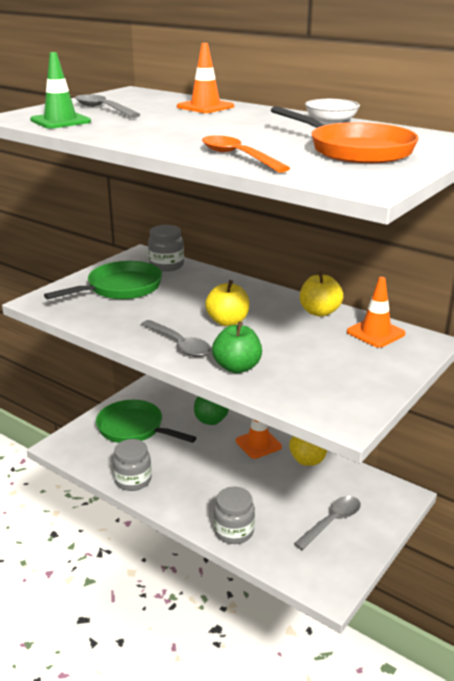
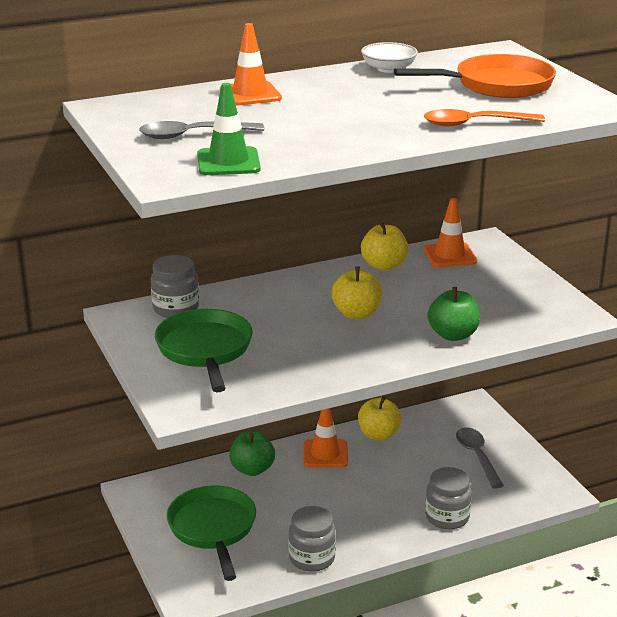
camera: 60 degrees left, 0 degrees up
(134, 428) = (213, 529): green pan -> green pan turned 105 degrees clockwise
(179, 344) = (380, 351): grey spoon -> none

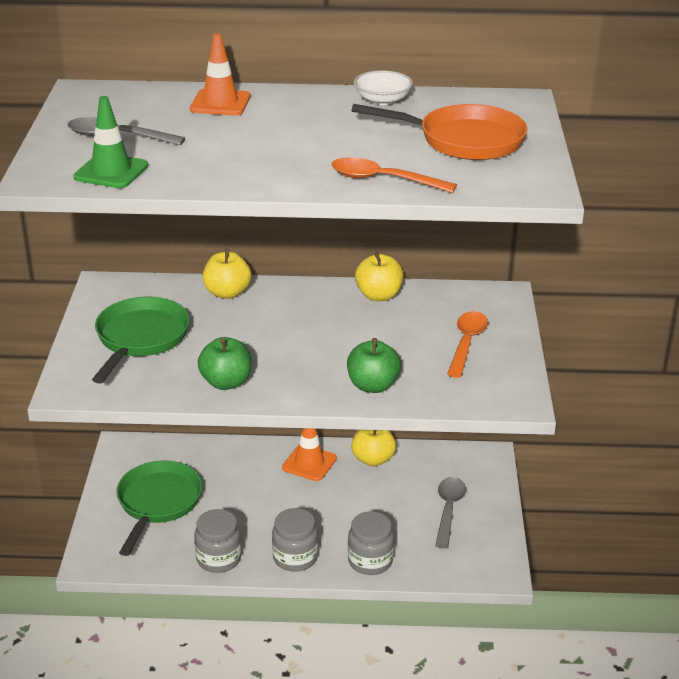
camera: 25 degrees right, 5 degrees up
(176, 309) = (154, 291): grey jar -> grey jar (295, 557)
(252, 469) = (234, 458): green apple -> green apple (226, 382)
(356, 313) = (305, 339): yellow apple -> yellow apple (227, 293)
(449, 255) = (452, 301): orange traffic cone -> none
(495, 284) = (467, 343): none -> orange spoon

